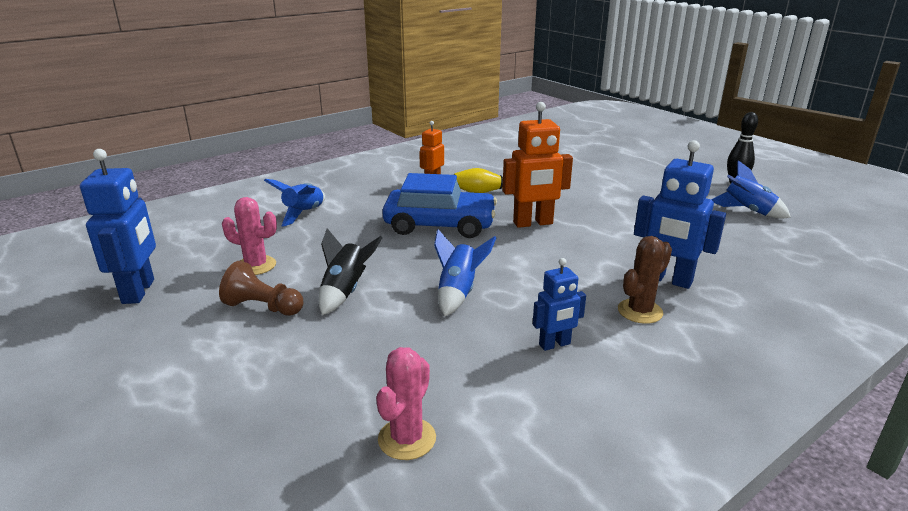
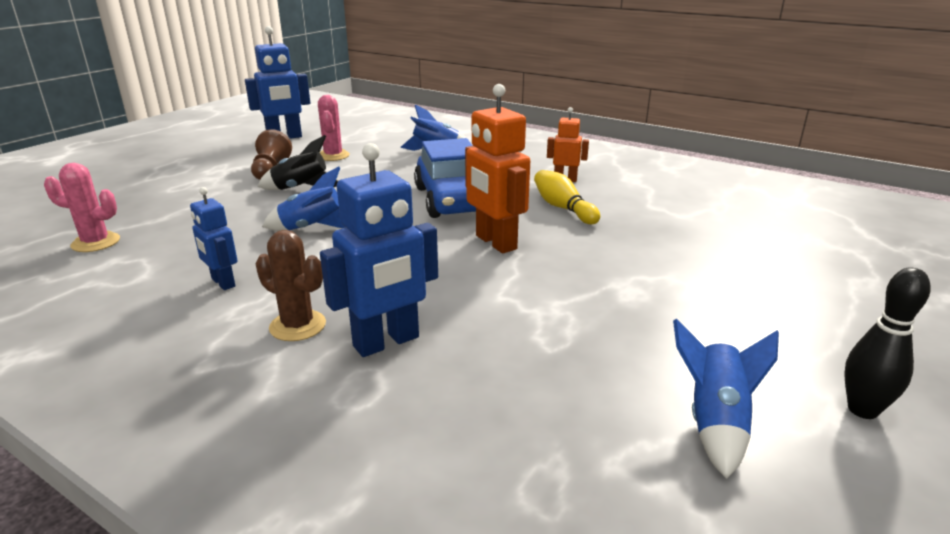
camera: 70 degrees right, 0 degrees up
(668, 280) = (386, 342): blue robot -> blue robot turned 135 degrees counterclockwise

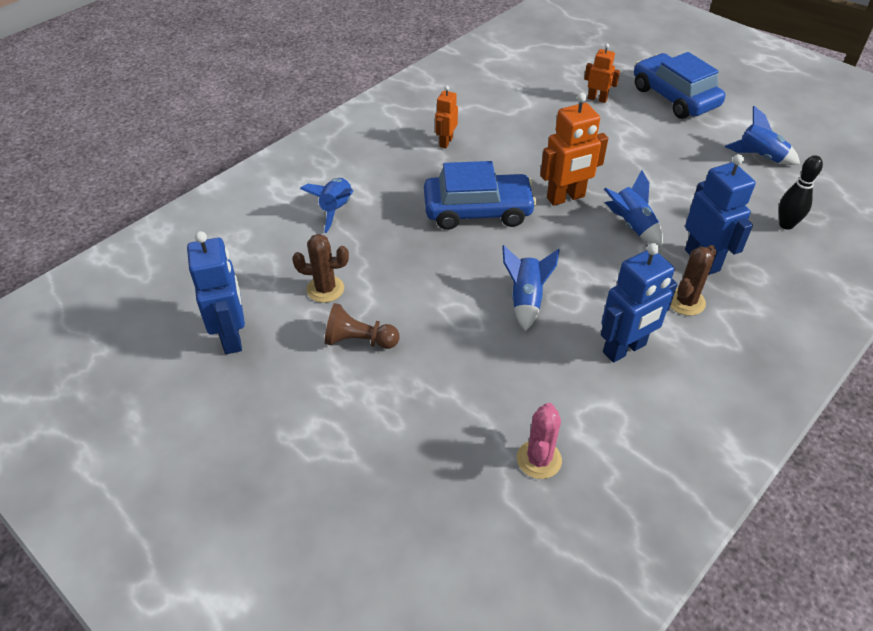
camera: 80 degrees left, 20 degrees up
(223, 283) = (624, 349): blue robot -> blue robot, size x1.72
(301, 188) = (424, 311): black rocket -> none
(333, 156) = (325, 289): pink cactus -> brown cactus
(452, 286) = (631, 225): none -> blue rocket
(563, 208) = (507, 154): yellow bowling pin -> none
(745, 257) = (597, 99): none -> orange robot
(829, 324) = (674, 97): none -> blue car
(862, 410) = (745, 114): black bowling pin -> black bowling pin (786, 225)

